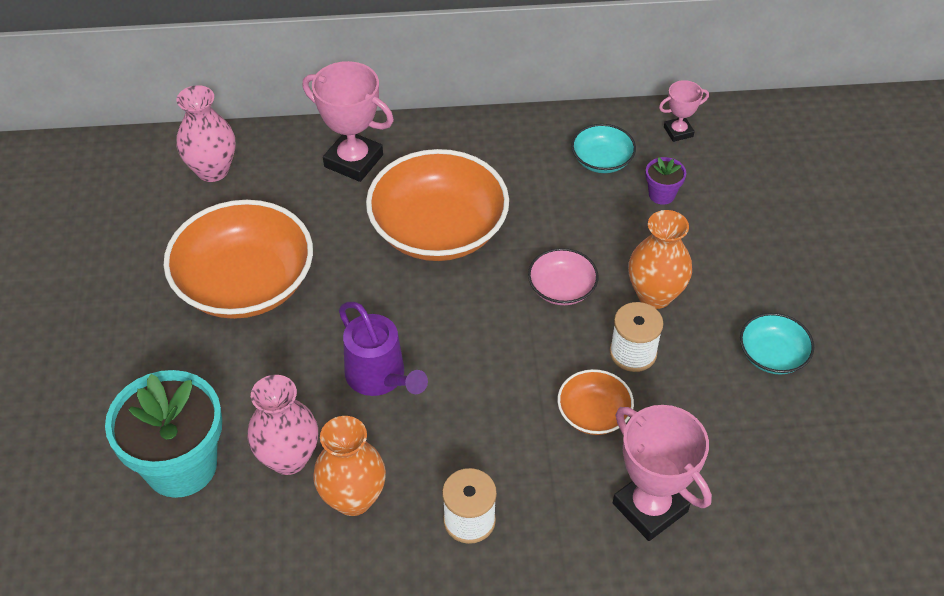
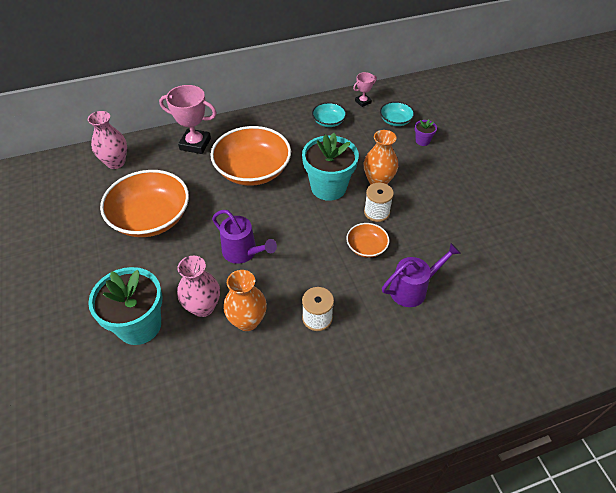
camera: 15 degrees left, 0 degrees up
(561, 288) = (328, 187): pink bowl -> turquoise flower pot
(650, 507) = (412, 289): pink trophy -> purple watering can
(661, 194) = (365, 132): purple flower pot -> purple flower pot (422, 141)
(772, 355) = (448, 199): turquoise bowl -> turquoise bowl (395, 121)

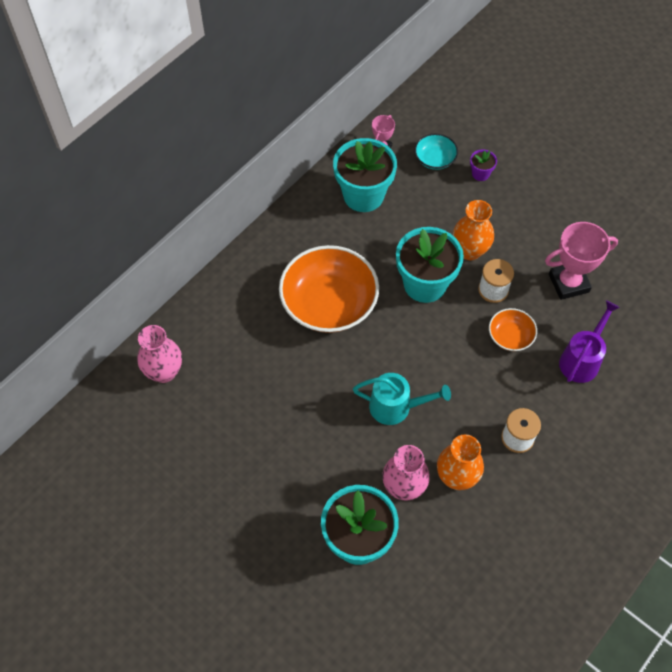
camera: 30 degrees left, 10 degrees up
(151, 218) = (267, 419): orange bowl -> none
(195, 144) = (236, 300): pink trophy -> pink trophy (568, 283)
(243, 252) = (396, 407): purple watering can -> turquoise watering can
(328, 122) = (363, 195): turquoise bowl -> turquoise flower pot

